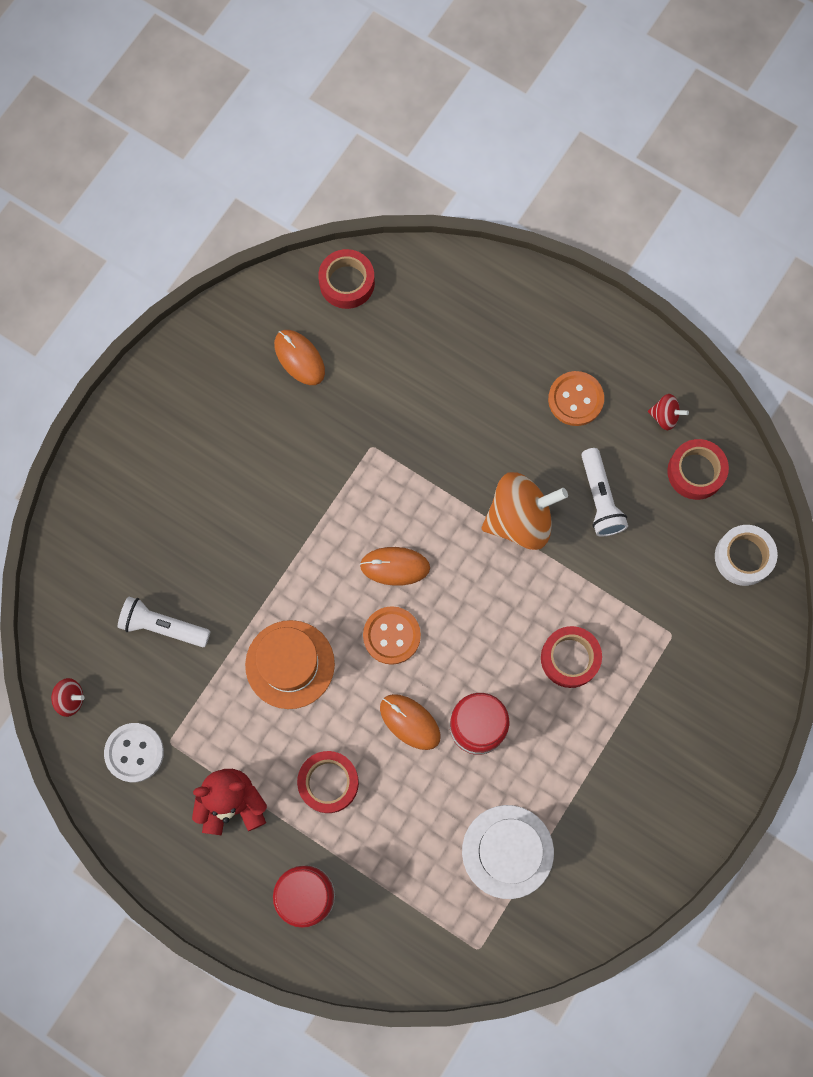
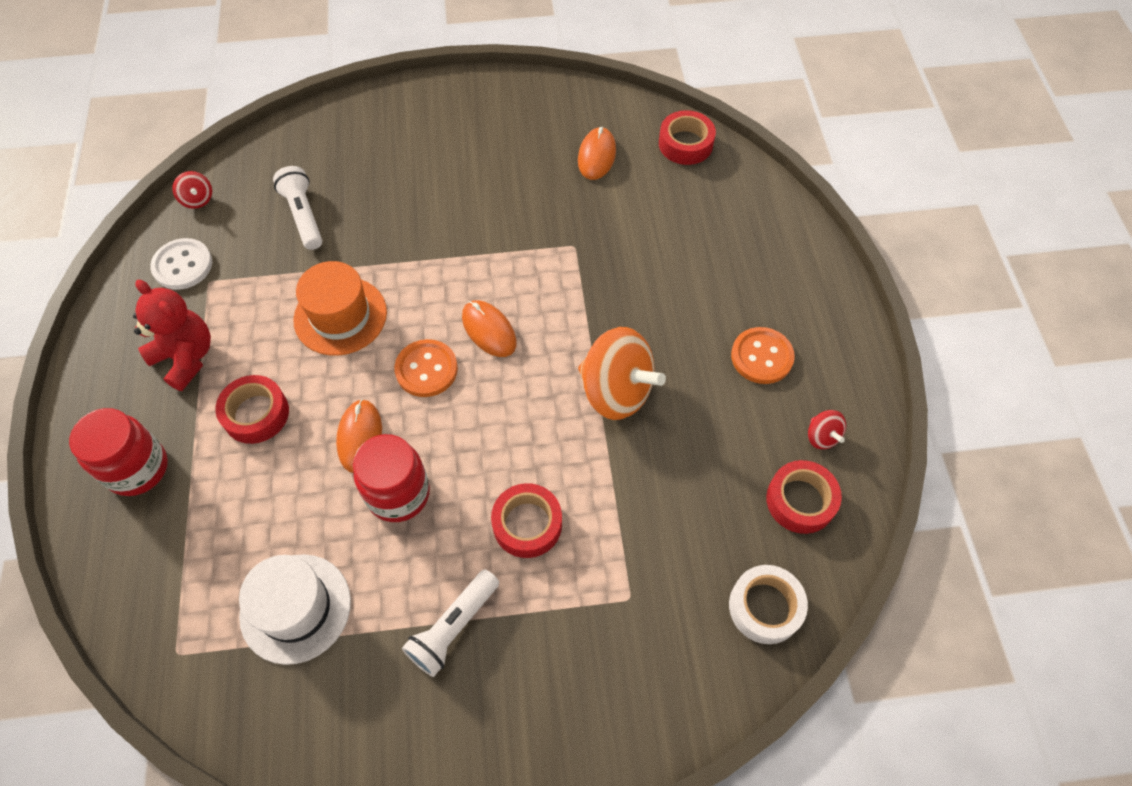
camera: 50 degrees right, 15 degrees down
(600, 498) = (696, 440): white flashlight -> white flashlight (453, 627)

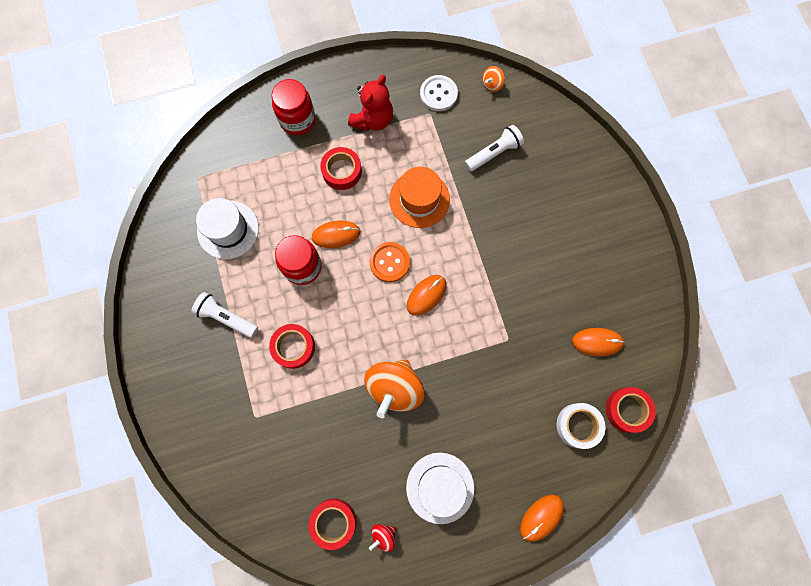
camera: 80 degrees right, 15 degrees up
(198, 199) = (492, 84): red spinning top -> orange spinning top
(761, 357) = (440, 487): orange button -> white hat
(765, 607) = (259, 503): white tape -> white tape (578, 425)
(807, 252) = (541, 517): none -> orange mouse

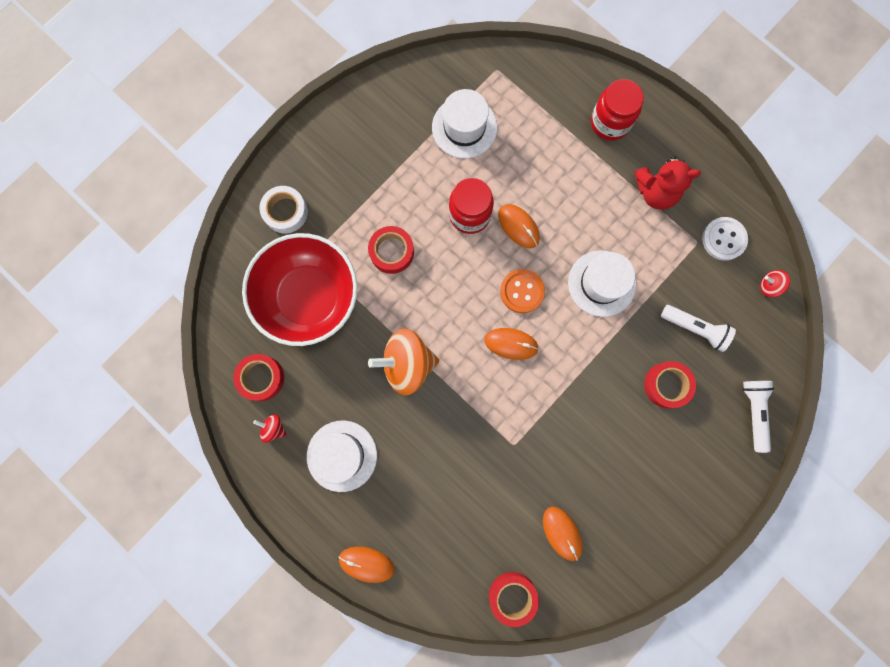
camera: 60 degrees right, 5 degrees up
(226, 317) = (384, 177): white flashlight -> white flashlight (754, 412)
(289, 440) = (309, 297): none -> red bowl
(342, 171) = (584, 194): red tape -> red tape (667, 385)
(419, 199) = (601, 283): orange hat -> white hat
(492, 84) = (769, 286): orange spinning top -> red spinning top
(578, 425) = (470, 556): white tape -> white tape (285, 212)

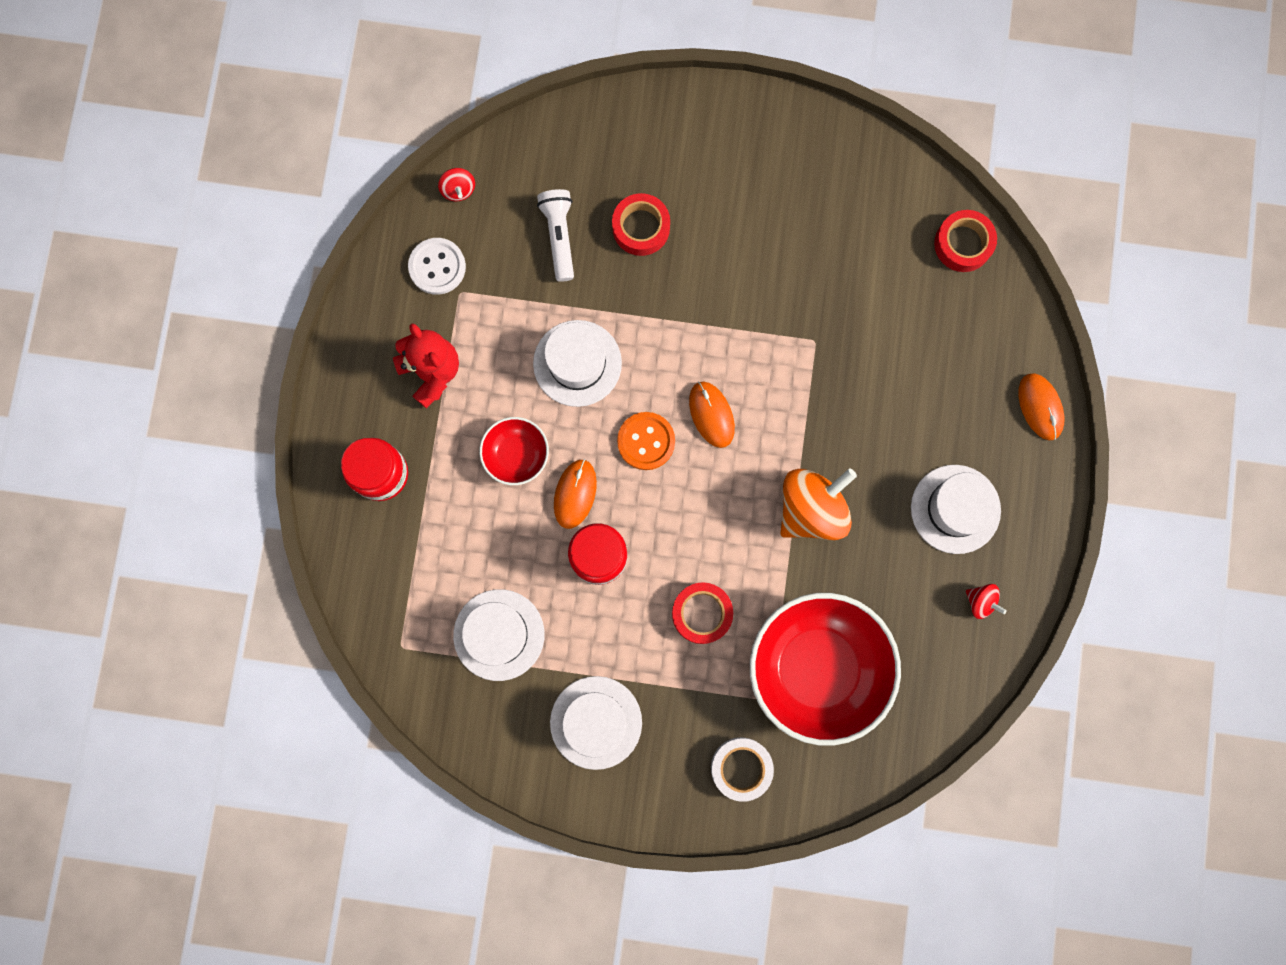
camera: 125 degrees left, 0 degrees up
(261, 378) = (940, 655): red tape -> none
(273, 428) = (981, 601): red spinning top -> red spinning top turned 45 degrees counterclockwise
(373, 148) = (596, 722): none -> white hat
(407, 364) = (812, 509): orange spinning top -> orange spinning top turned 90 degrees counterclockwise
(562, 533) = (867, 236): orange mouse -> none
(567, 208) = (516, 455): none -> red bowl
(754, 412) = (607, 126): white flashlight -> none

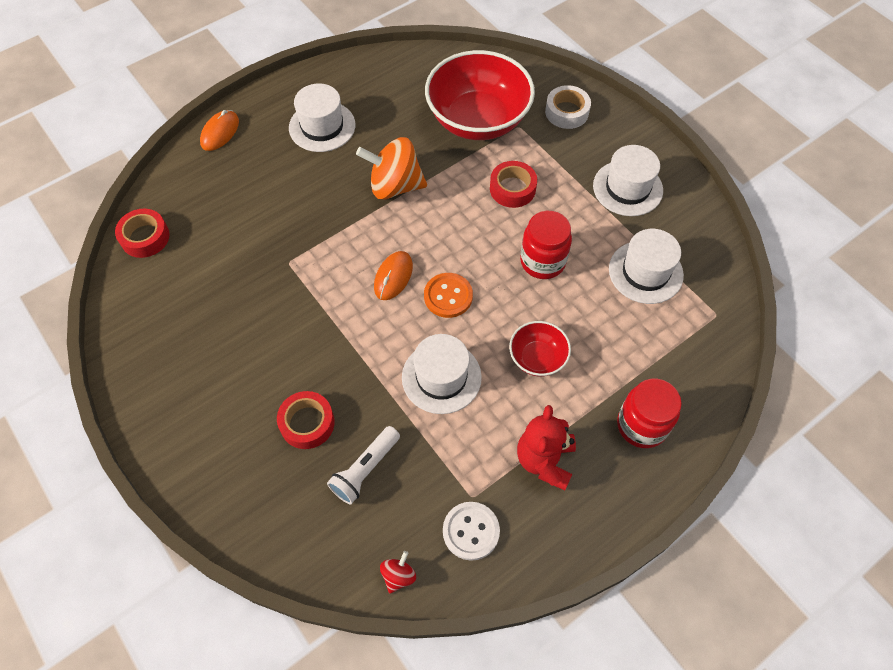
camera: 135 degrees left, 20 degrees down
(575, 494) = (522, 305): orange mouse -> none
(981, 601) = (362, 82): red spinning top -> none

